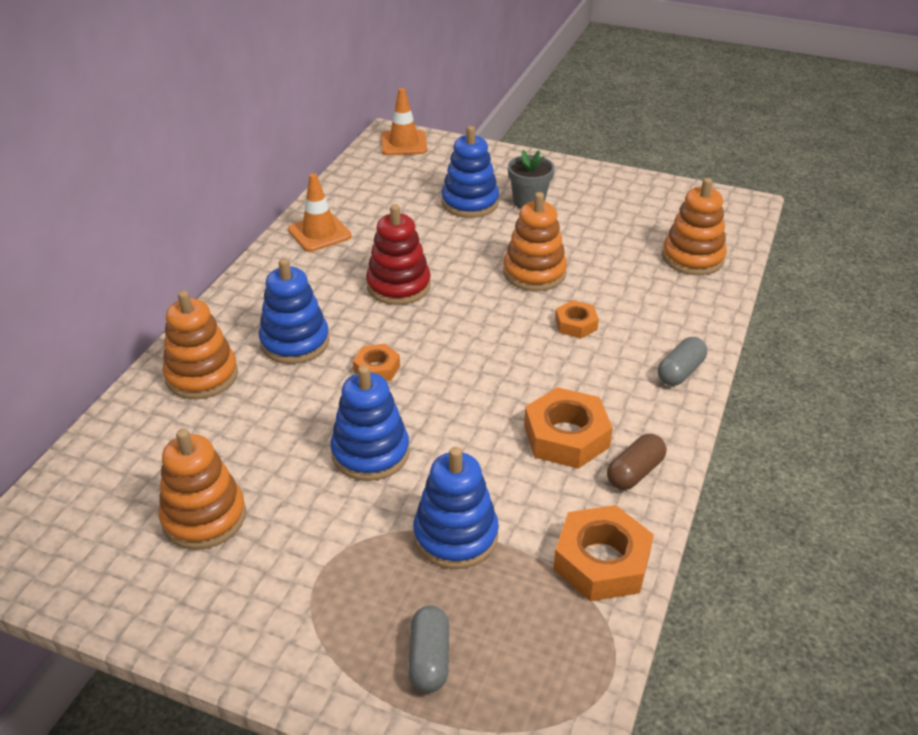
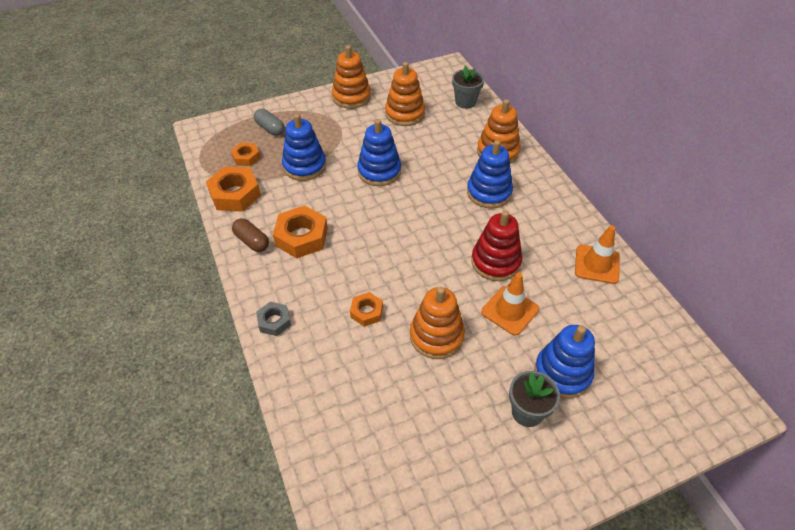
camera: 135 degrees right, 10 degrees up
(101, 470) = (465, 102): none -> grey flower pot
(377, 368) = (432, 207): orange nut -> orange nut (246, 157)
(403, 143) = (709, 406): orange traffic cone -> orange traffic cone (509, 310)
(635, 472) = (252, 241): brown capsule -> brown capsule turned 45 degrees counterclockwise
(680, 372) = (274, 321): grey capsule -> grey nut
(693, 258) = (347, 447): orange stacking toy -> orange stacking toy (351, 97)

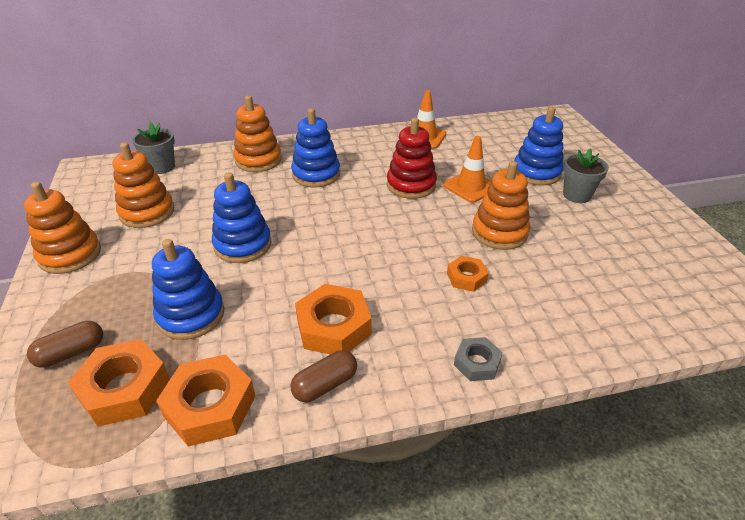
camera: 80 degrees left, 10 degrees down
(246, 157) = (124, 388): orange nut -> orange nut, size x1.75
(270, 128) = (71, 352): grey capsule -> brown capsule

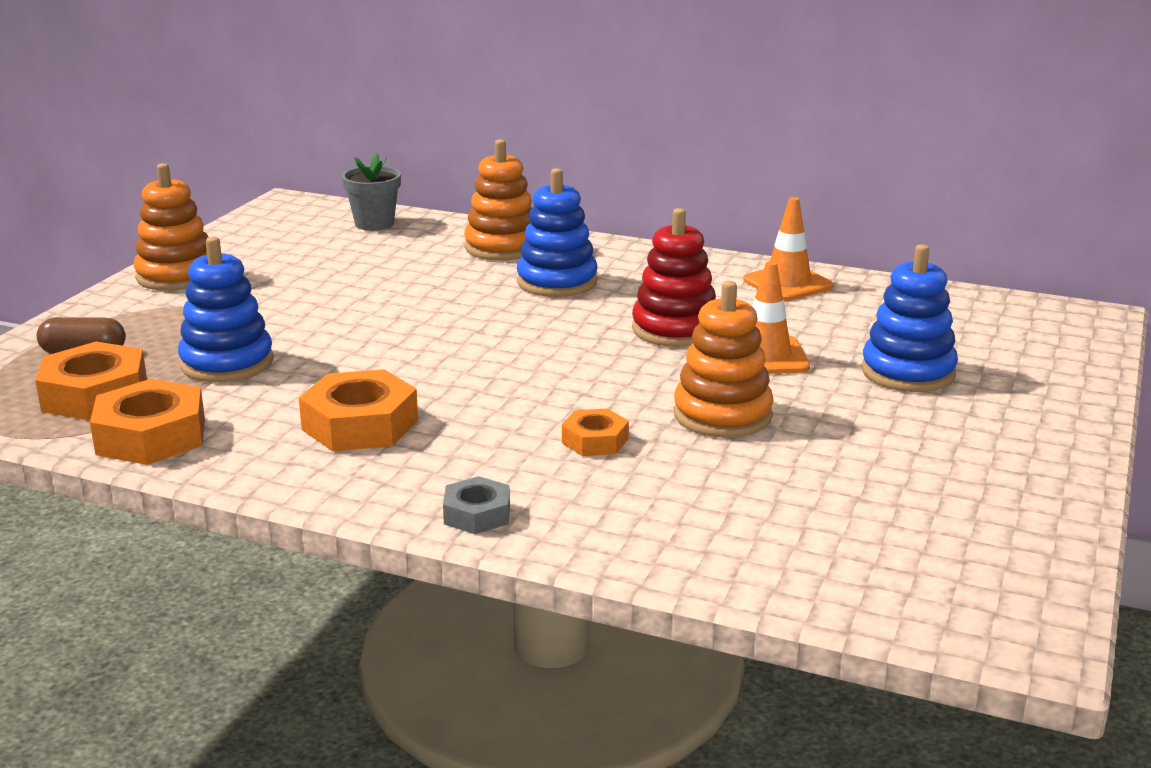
camera: 35 degrees right, 15 degrees down
(147, 212) = (300, 262): orange stacking toy -> none
(243, 245) = (364, 322): blue stacking toy -> none
(325, 385) = (281, 465): brown capsule -> none
(576, 195) = (930, 416): grey flower pot -> none

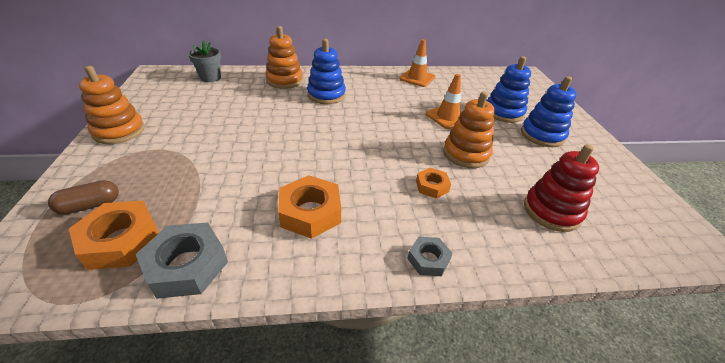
camera: 30 degrees left, 15 degrees up
(151, 436) = (186, 265): orange nut -> grey nut
(227, 363) = (196, 188): blue stacking toy -> blue stacking toy (542, 135)
(675, 329) = (399, 110): red stacking toy -> red stacking toy (551, 211)

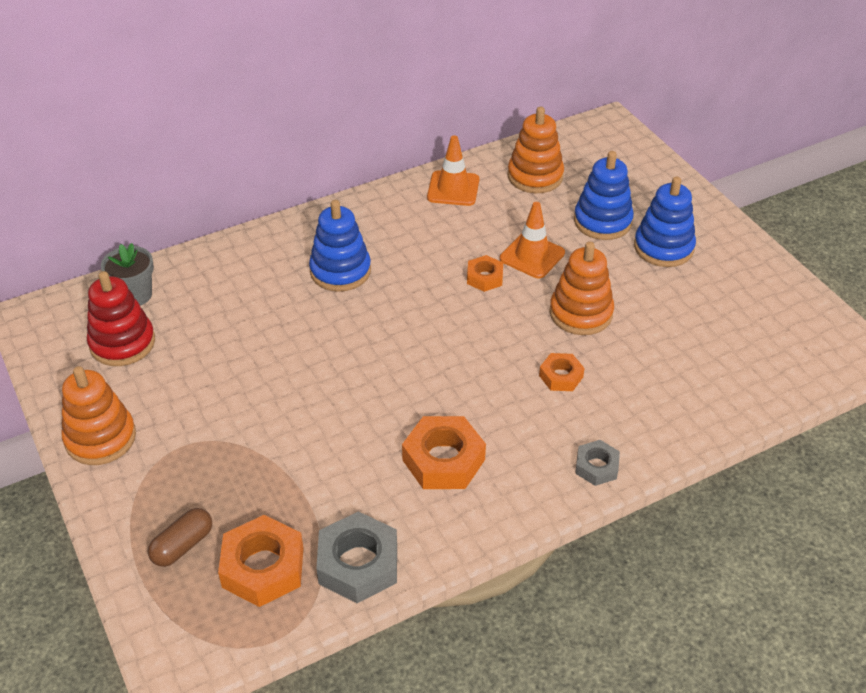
camera: 20 degrees left, 5 degrees up
(284, 80) = (256, 262): orange stacking toy -> orange stacking toy (535, 176)
(410, 119) = (485, 277): none -> orange nut
(551, 211) = (702, 363): red stacking toy -> red stacking toy (122, 343)

